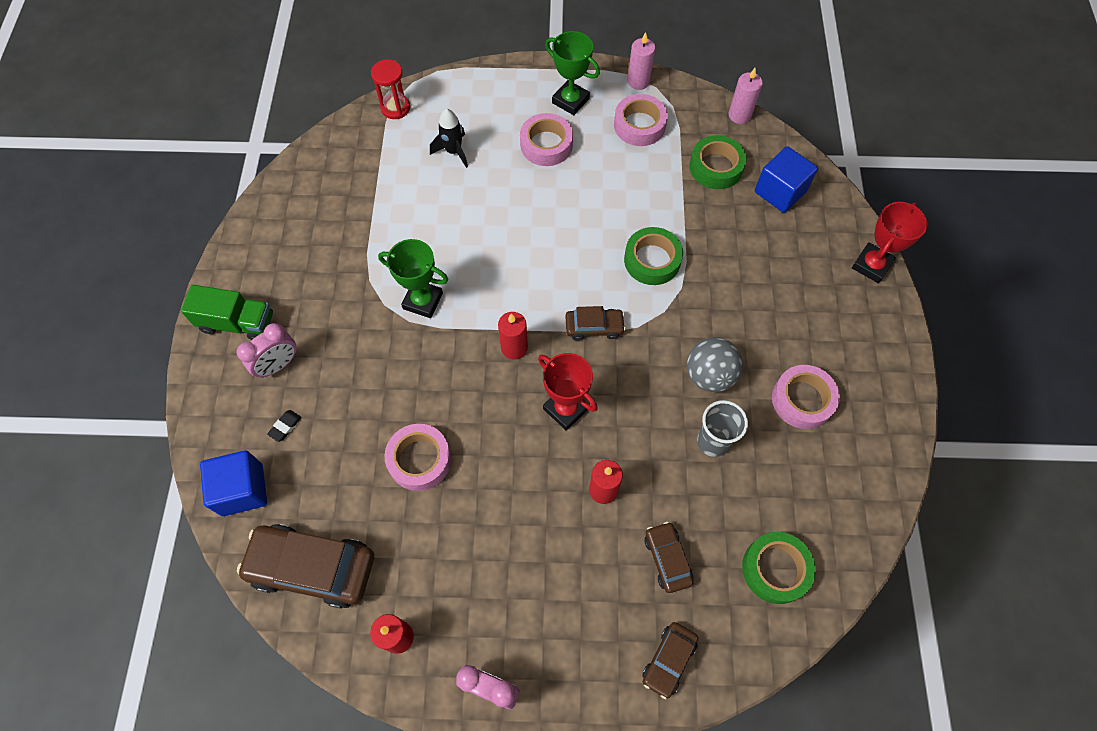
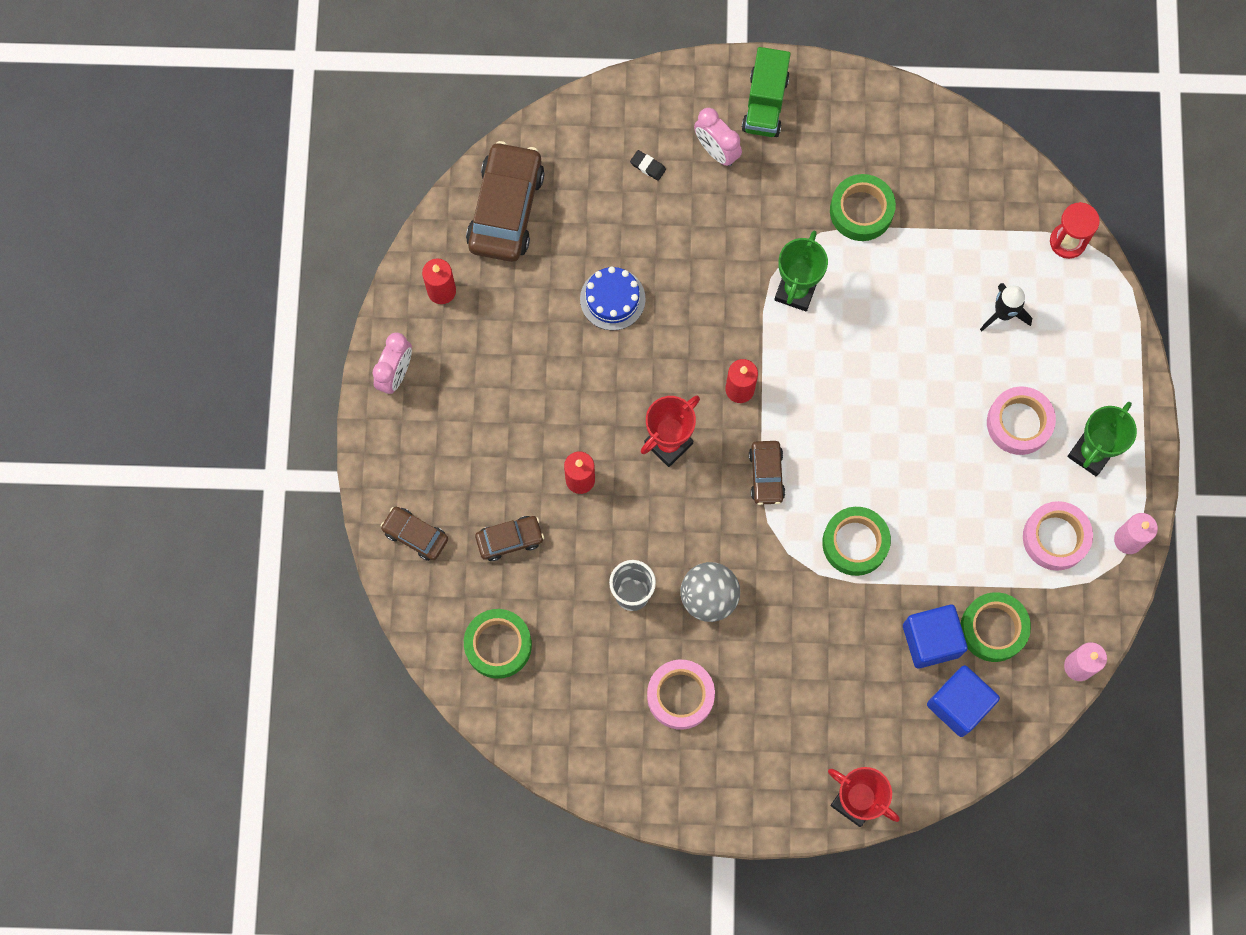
camera: 90 degrees right, 10 degrees up
(242, 490) = (582, 135): blue cube -> blue cube (931, 640)
(352, 249) = (861, 211): none -> green tape
(419, 459) = (612, 299): pink tape -> blue cake

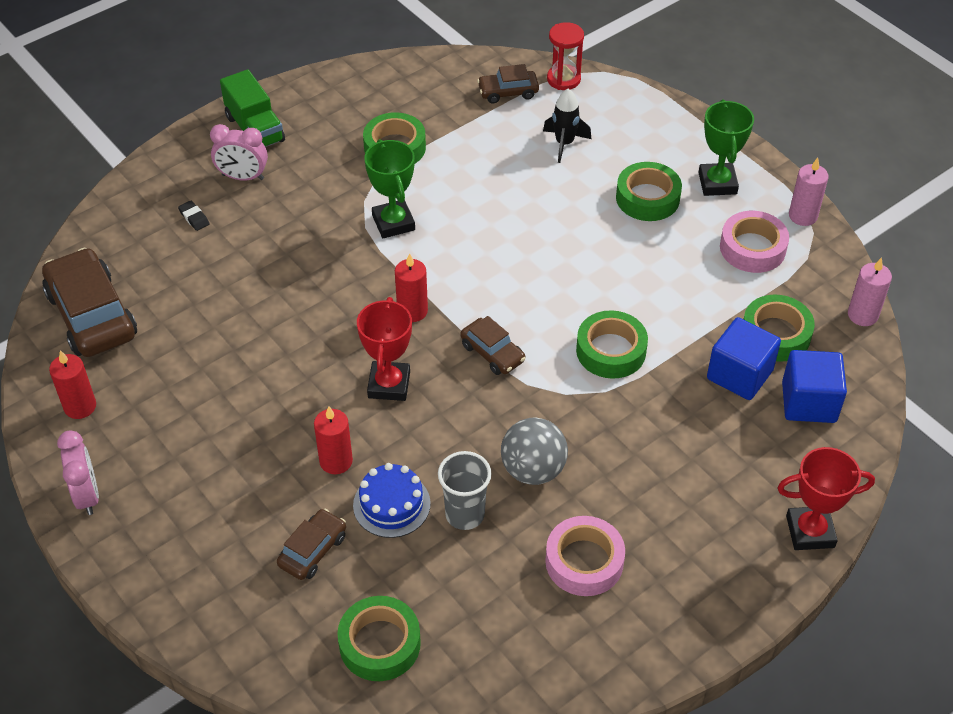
camera: 40 degrees left, 25 degrees down
(415, 535) = (217, 610): brown car -> brown car (508, 92)
(612, 299) = (245, 318): blue cake -> blue cake (391, 504)
(648, 166) = (194, 218): black eraser -> black eraser turned 60 degrees clockwise
(1019, 423) = (647, 198): pink tape -> green tape

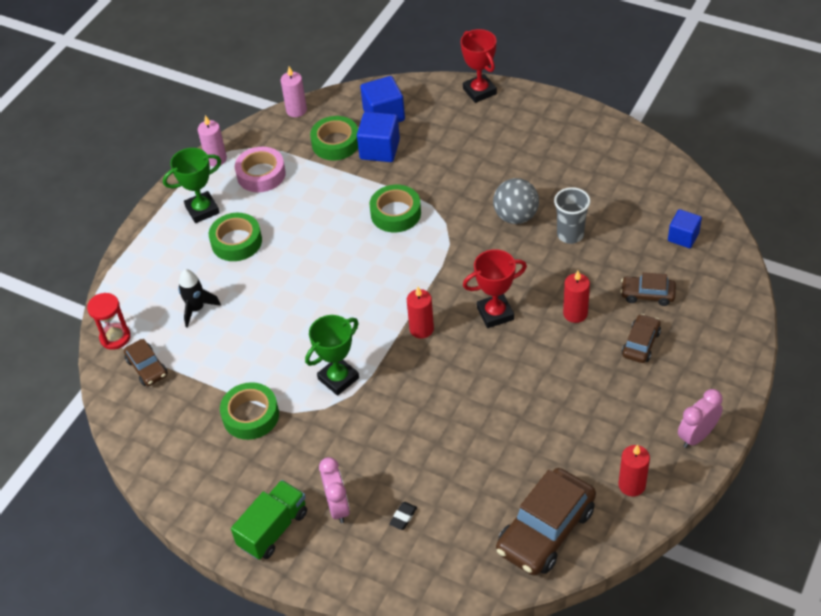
camera: 110 degrees left, 0 degrees up
(380, 644) = (683, 237): green tape -> blue cube
(391, 504) = (587, 271): blue cake -> none
(492, 353) = (433, 271): brown car -> brown car (640, 343)
(584, 561) = (565, 172): pink tape -> none

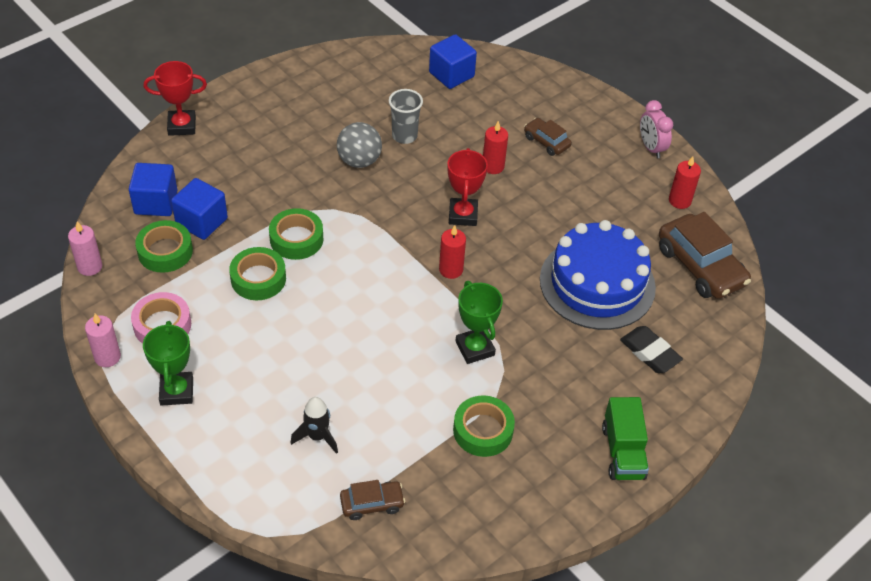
camera: 75 degrees left, 0 degrees up
(115, 337) = (311, 523): red hourglass -> none
(236, 242) = (245, 375): green tape -> green tape (258, 278)
(273, 529) = (623, 452): green truck -> green truck turned 150 degrees counterclockwise
(338, 506) = (619, 395): pink clock -> none
(403, 517) = (650, 352): black eraser -> black eraser, size x1.98
(469, 446) = (597, 283): none -> blue cake
(647, 295) = (499, 118): brown car -> none
(683, 237) = (451, 74): blue cube -> blue cube, size x1.51

